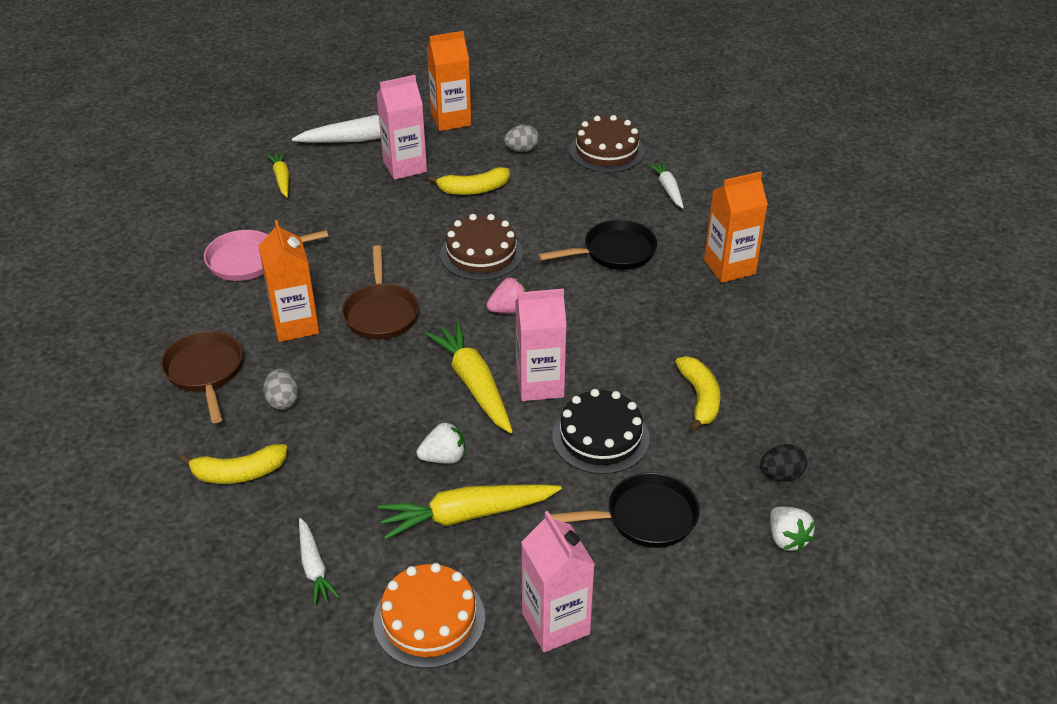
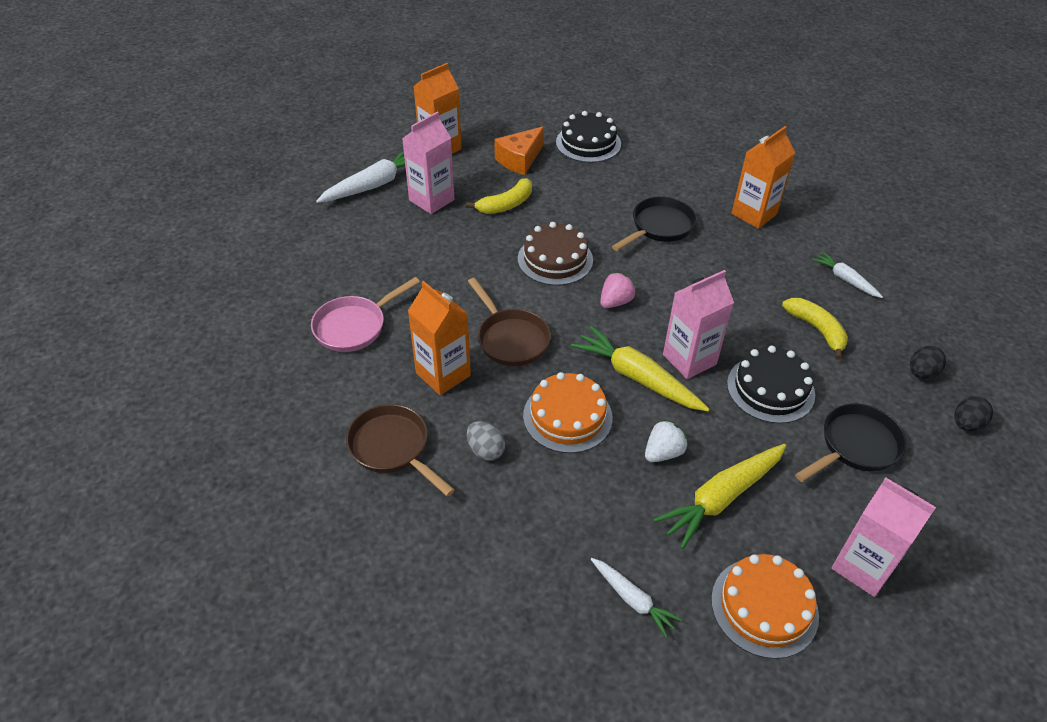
camera: 25 degrees left, 5 degrees up
(239, 473) = (497, 535): yellow banana -> none
(282, 178) = (328, 240): yellow carrot -> none
(379, 397) = (567, 416): none -> orange cake
(522, 150) = (520, 160): grey egg -> orange cheese
(607, 151) = (588, 143): brown cake -> black cake
(668, 189) = (659, 162): white carrot -> white carrot (845, 279)
(787, 539) = (966, 424): white strawberry -> black egg

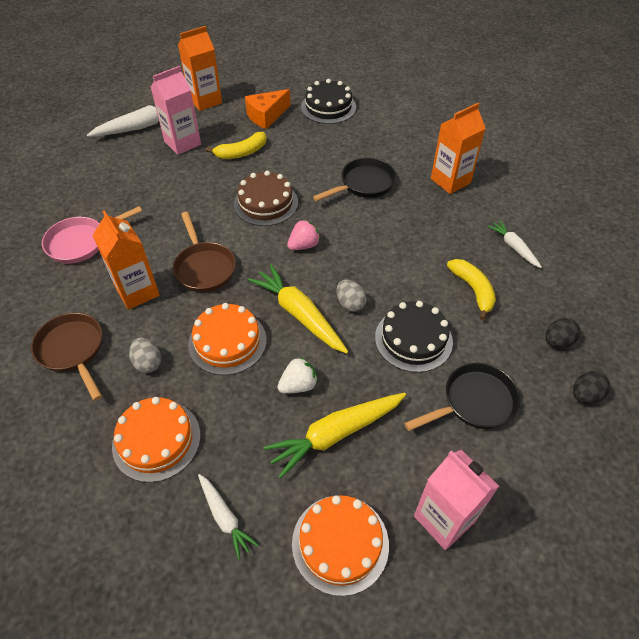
camera: 10 degrees right, 5 degrees up
(527, 531) = (156, 440): none -> orange cake
(689, 359) = (350, 304): pink carton -> grey egg

